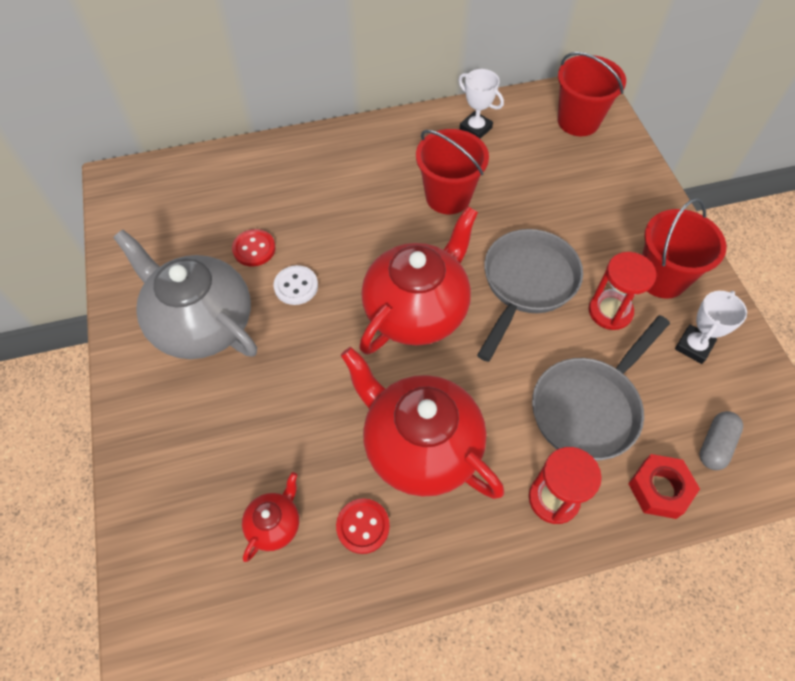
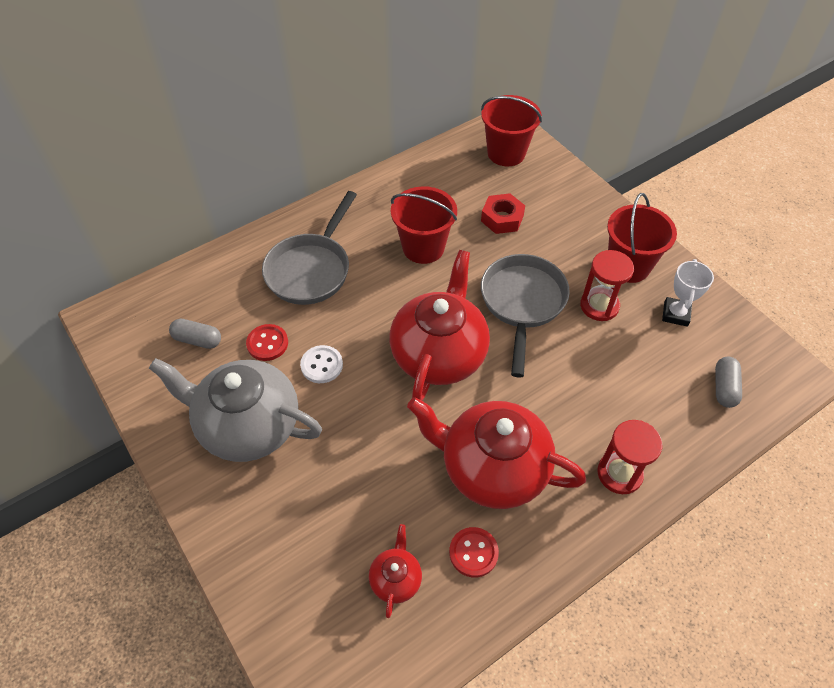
camera: 20 degrees left, 5 degrees down
(192, 226) = (197, 340): none -> grey capsule
(475, 128) = (421, 182): white trophy -> none
(589, 407) = (616, 389): grey pan -> grey pan (311, 269)
(659, 489) = (697, 437): red nut -> red nut (502, 218)

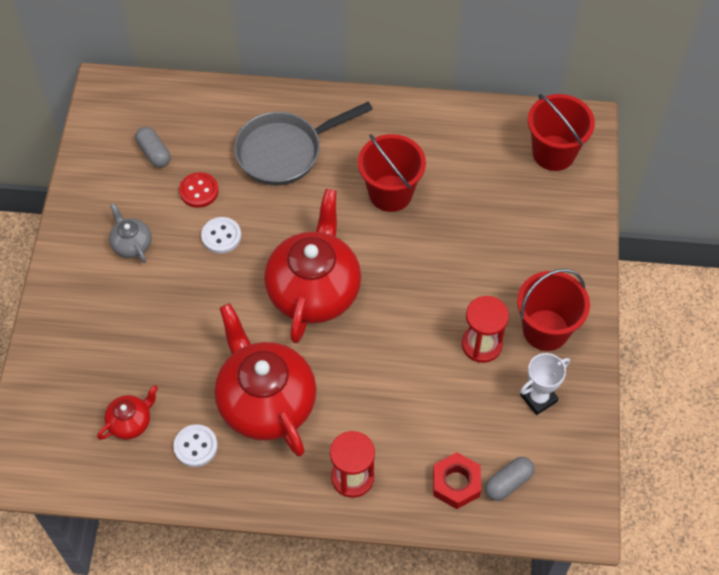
camera: 40 degrees right, 5 degrees up
(248, 425) = (132, 244): grey teapot -> grey teapot, size x0.45
(439, 353) = (314, 290): red teapot -> red teapot turned 45 degrees counterclockwise
(473, 552) = (195, 446): red button -> white button
(502, 218) = (483, 212): red nut -> red nut (456, 483)
(522, 303) = (420, 297): grey pan -> none

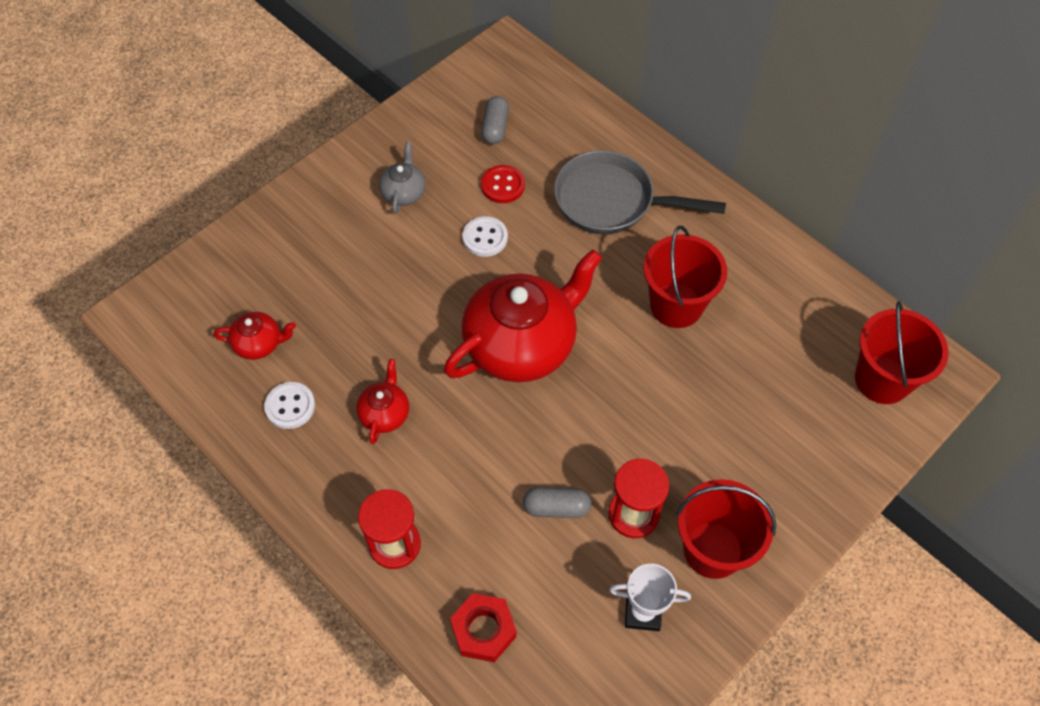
camera: 40 degrees right, 0 degrees up
(266, 402) = (385, 413): red teapot -> red teapot, size x0.45
(508, 483) = (534, 672): grey capsule -> grey capsule (556, 507)

